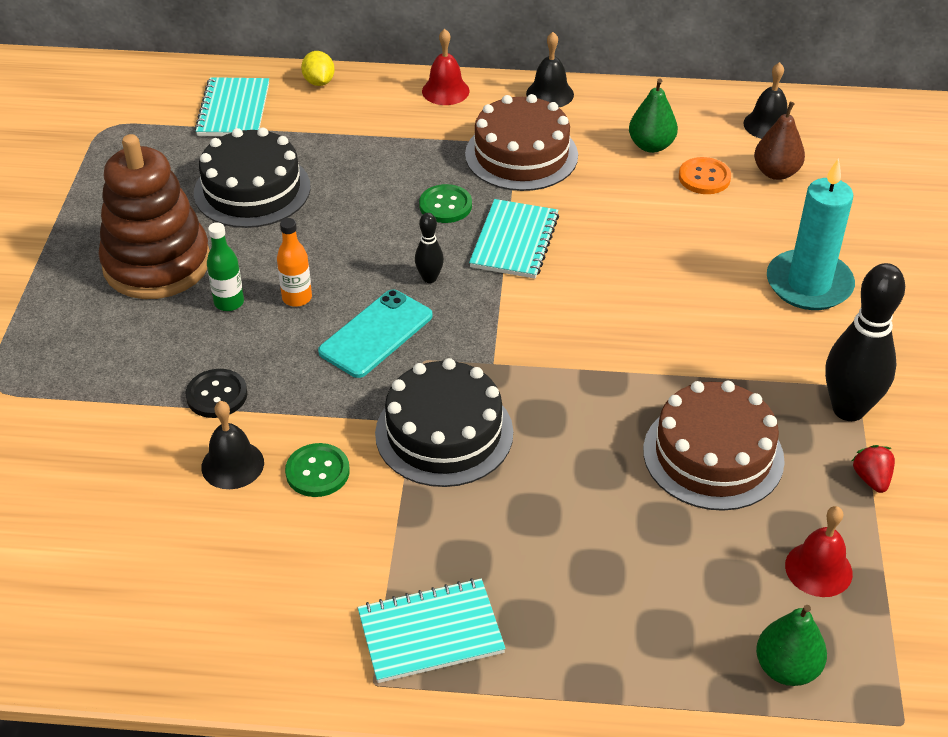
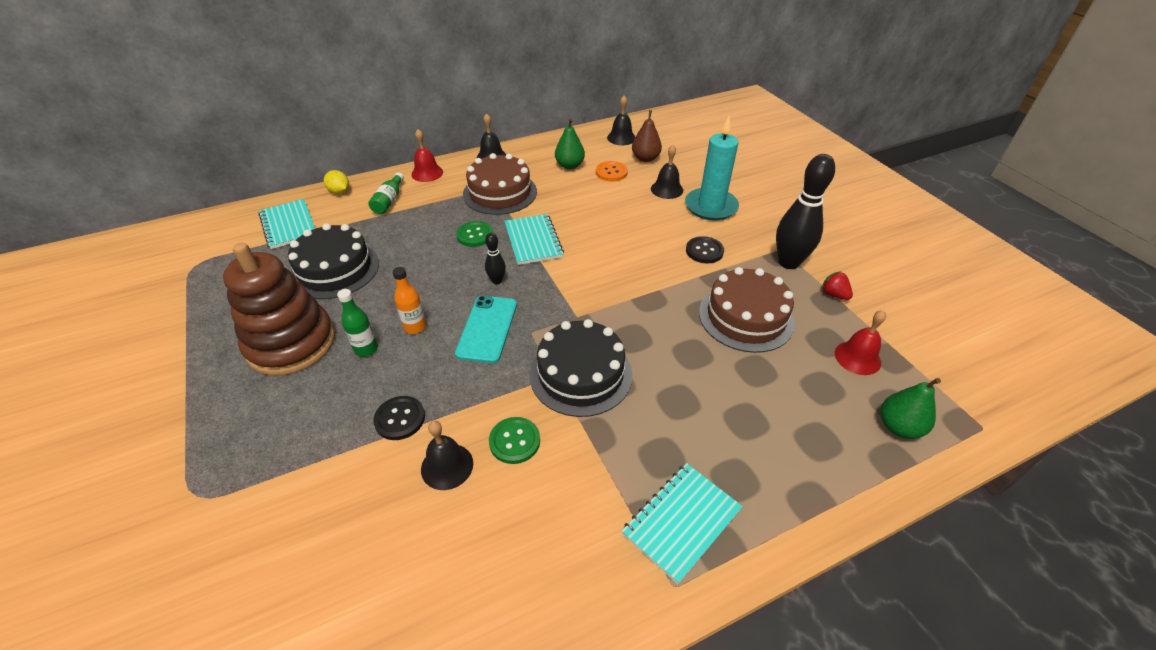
camera: 30 degrees left, 0 degrees up
(371, 116) = (389, 201): none -> green bottle
(738, 345) = (704, 251): none -> black button
(765, 233) = (667, 189): none -> black bell

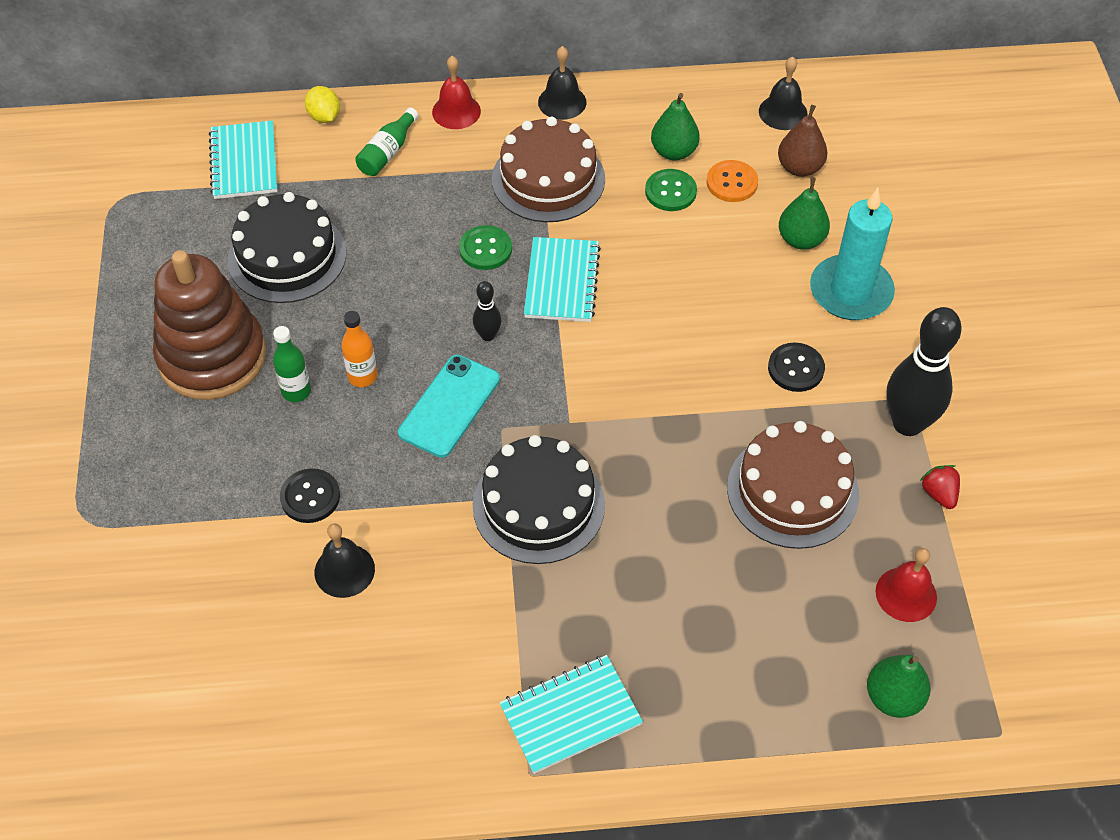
camera: 20 degrees right, 10 degrees up
(514, 441) = (428, 565): green button -> green button (670, 191)
(667, 189) = (801, 239): black bell -> green pear

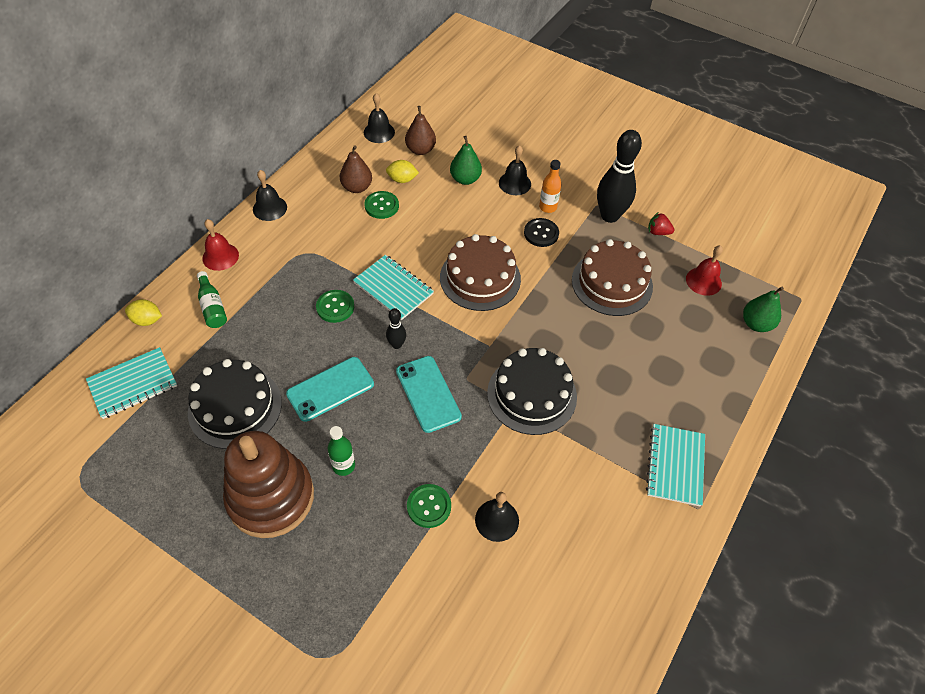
camera: 55 degrees left, 0 degrees up
(244, 162) = (133, 384): turquoise notebook -> turquoise notebook turned 60 degrees counterclockwise
(310, 497) = (429, 506): black button -> green button
(362, 376) = (366, 424): orange bottle -> orange bottle (548, 207)
(378, 317) = (330, 389): none -> turquoise phone
(548, 179) = (317, 248): brown cake -> brown cake (480, 278)
(673, 152) = (357, 187): green pear -> brown pear
(732, 183) = (402, 179): orange button -> yellow lemon
(850, 291) = (514, 183): turquoise candle -> black bell

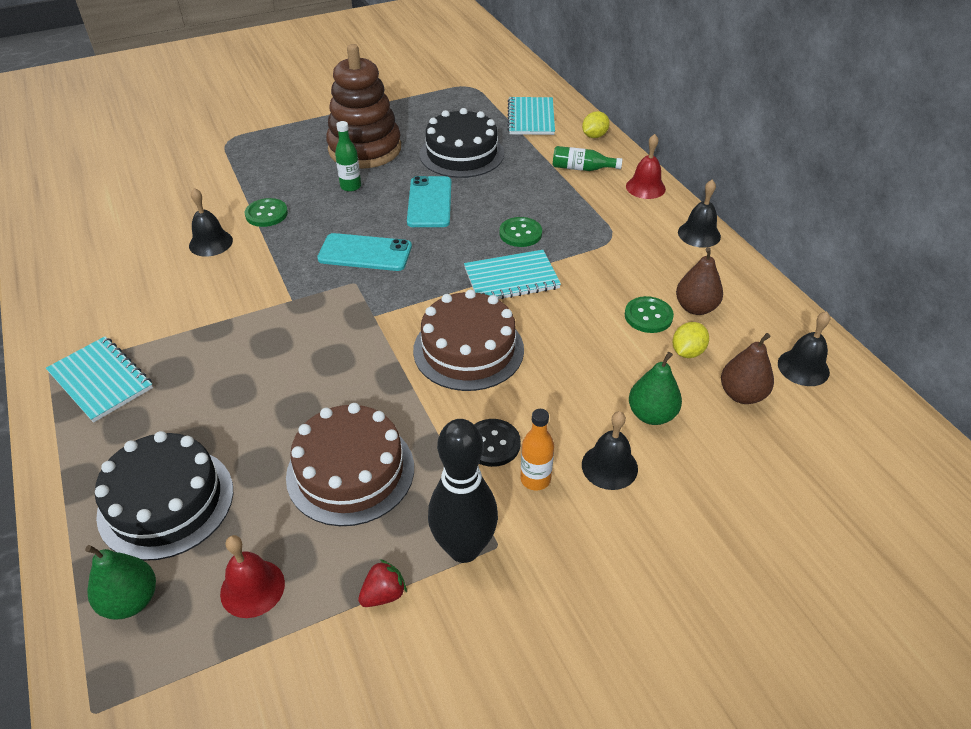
camera: 125 degrees right, 10 degrees down
(396, 345) = (438, 255): black bowling pin -> none
(532, 394) = (289, 318): black cake -> black cake (166, 502)

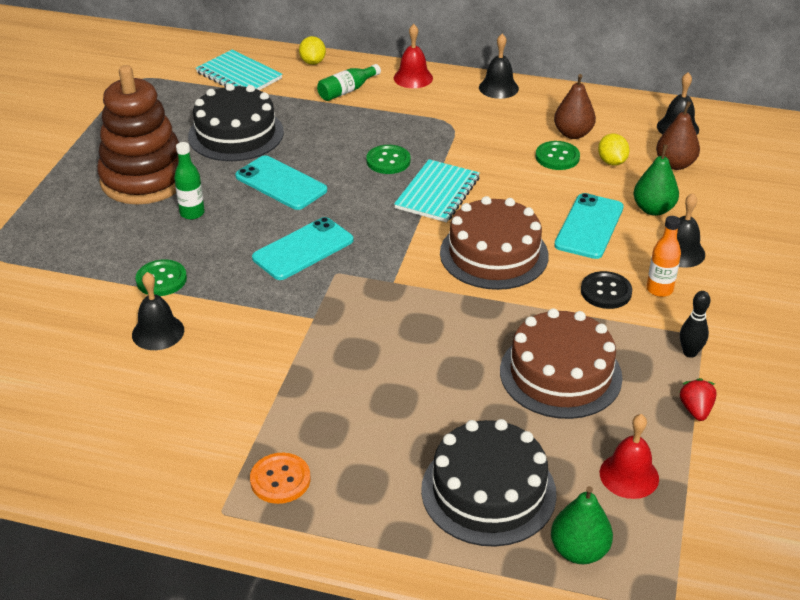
camera: 50 degrees left, 5 degrees down
(101, 380) = (280, 480): turquoise notebook -> orange button
(464, 548) = (689, 353): black bowling pin -> black bowling pin, size x0.48
(573, 386) = (589, 226): none -> turquoise phone

